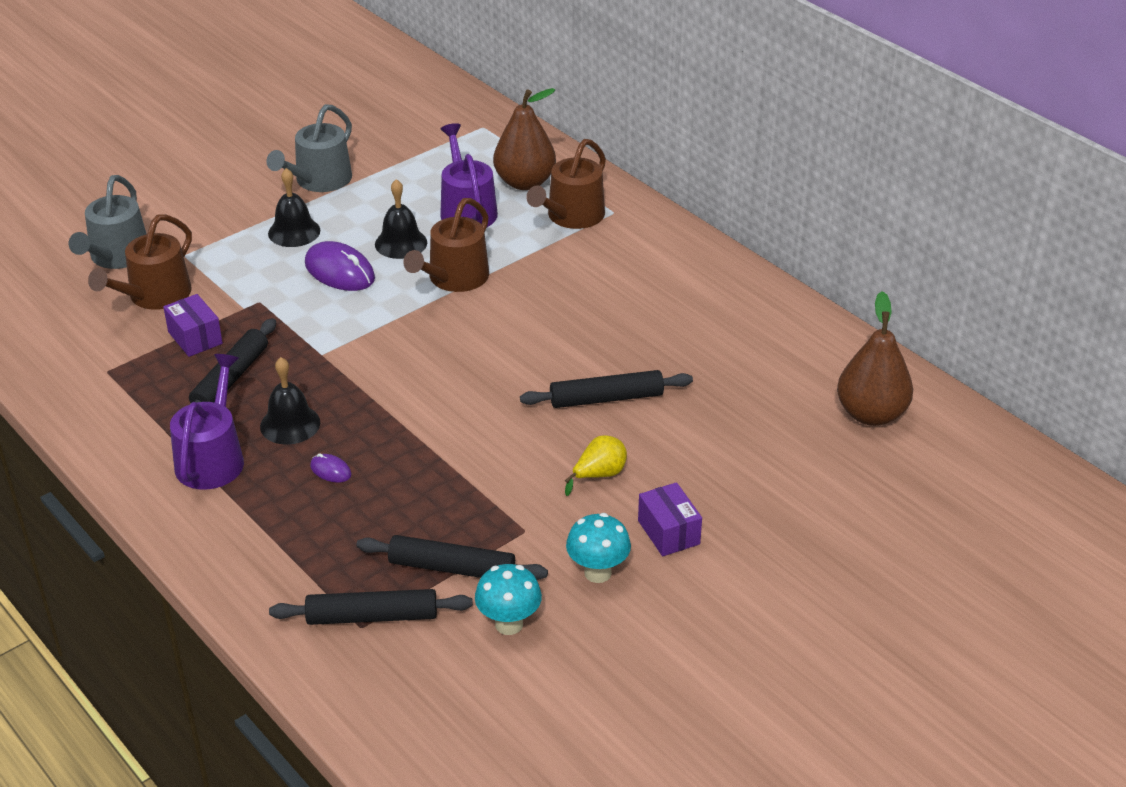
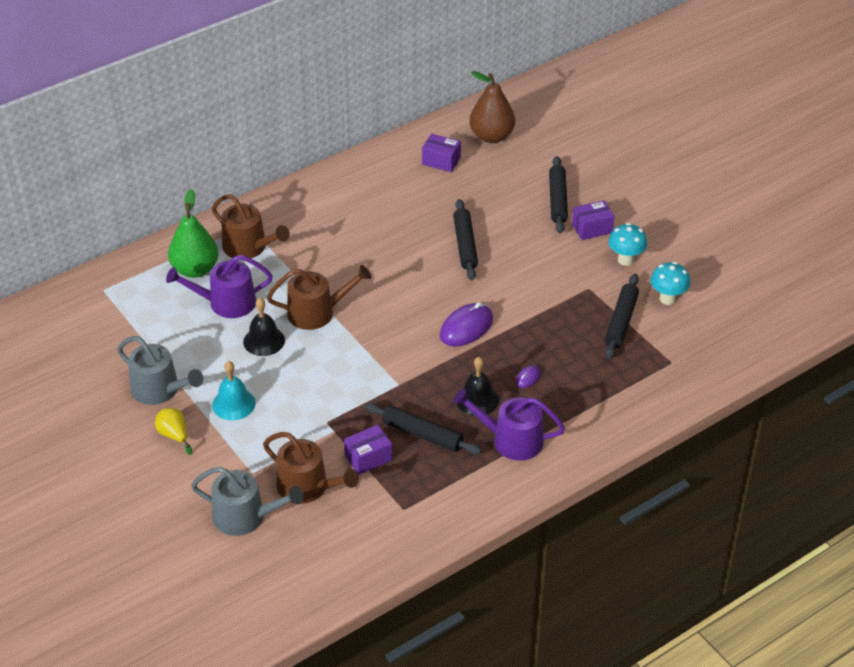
camera: 85 degrees left, 5 degrees up
(294, 232) = (233, 404): black bell -> turquoise bell
(340, 271) = (295, 376): purple mouse -> purple mouse (466, 327)
(372, 616) = (662, 357): black rolling pin -> black rolling pin (557, 200)
(454, 278) = (317, 312): brown watering can -> brown watering can turned 45 degrees counterclockwise
(525, 182) = (195, 269): brown pear -> green pear
(599, 475) = (540, 253): yellow pear -> yellow pear (174, 435)
(793, 366) = (441, 161): none -> purple box

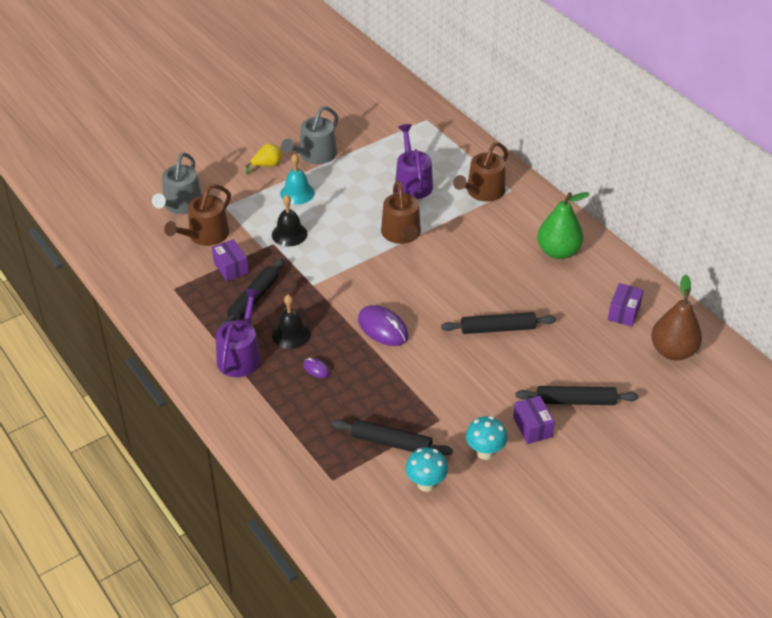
camera: 90 degrees right, 0 degrees up
(195, 269) = (452, 164): green pear -> green pear (558, 251)
(264, 341) = (367, 205): black bell -> black bell (289, 234)

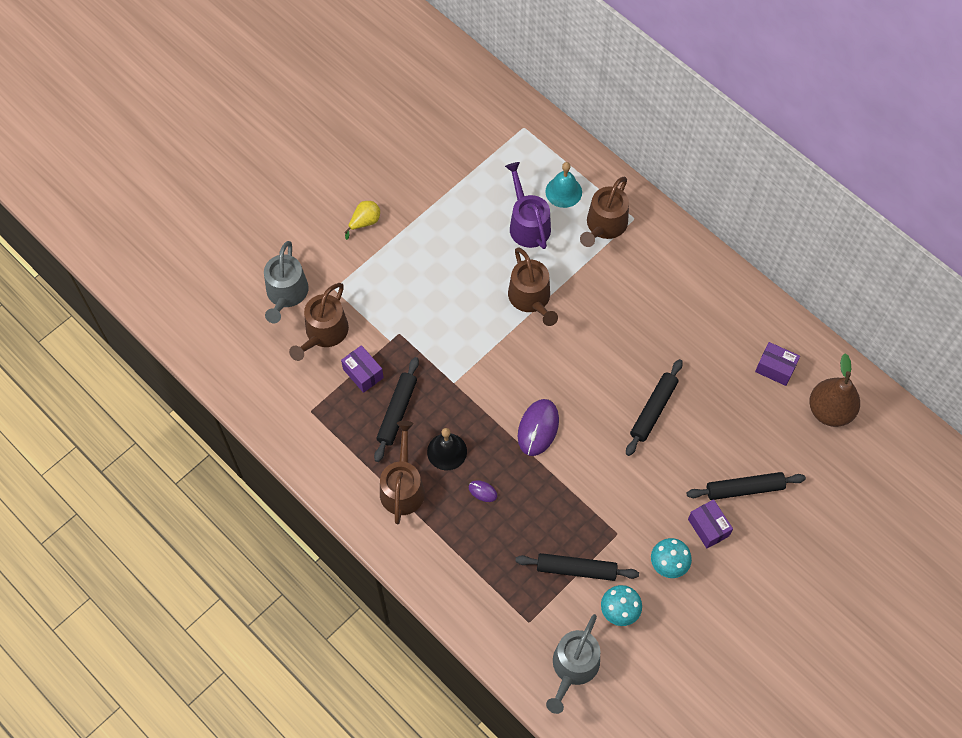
camera: 10 degrees left, 20 degrees up
(240, 355) = (402, 487): purple watering can -> brown watering can
(289, 234) = (413, 317): black bell -> none
(297, 193) = (407, 257): turquoise bell -> turquoise bell (563, 191)
(315, 155) = (413, 199): grey watering can -> grey watering can (573, 667)
(383, 328) = (538, 428): purple mouse -> purple mouse turned 75 degrees clockwise
(497, 329) = (653, 410): black rolling pin -> black rolling pin turned 45 degrees counterclockwise
(558, 251) = (697, 297): green pear -> none
(624, 312) = (775, 368): purple box -> purple box turned 75 degrees counterclockwise

